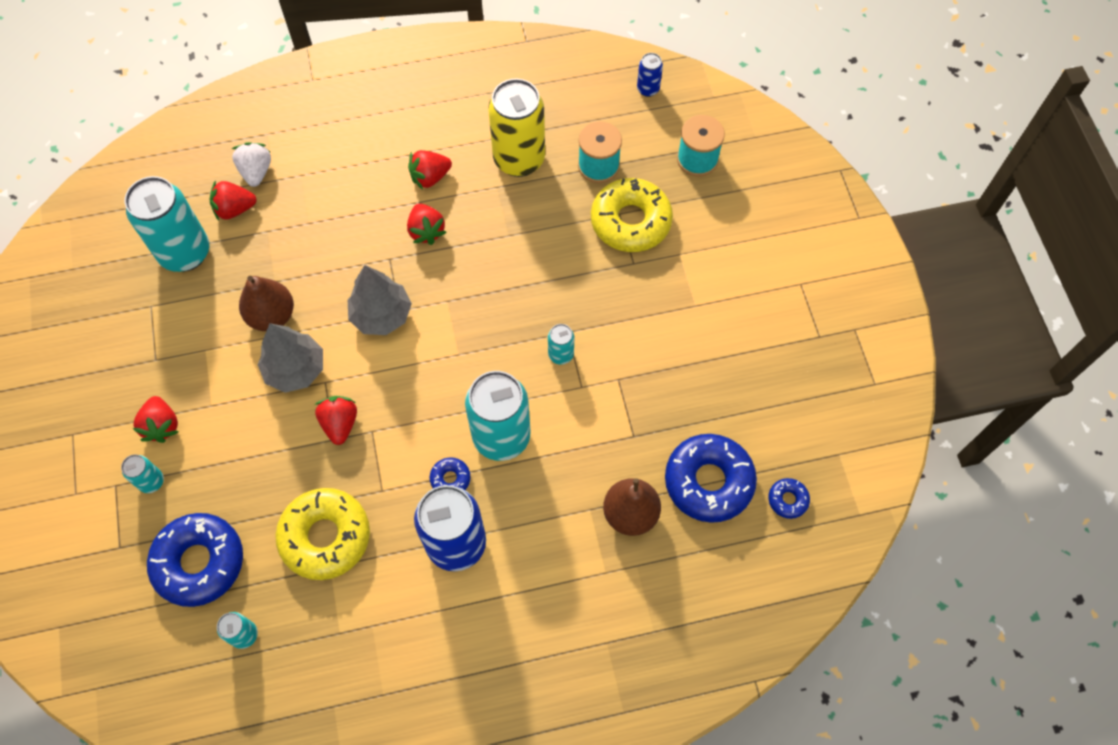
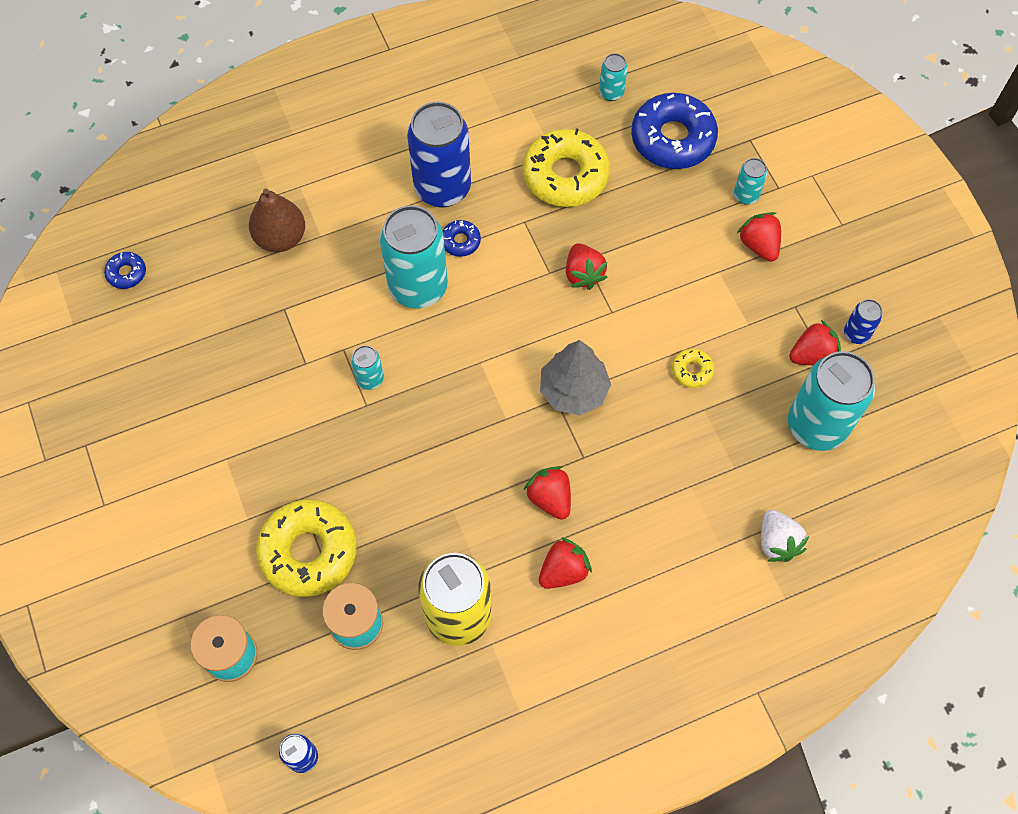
camera: 170 degrees right, 0 degrees up
(113, 325) = (856, 334): none -> blue can
(235, 209) = (782, 488): red strawberry -> red strawberry (812, 355)
(272, 316) = (692, 371): brown pear -> yellow donut
(295, 369) = (646, 319): grey tree -> none
(708, 481) = (205, 278): blue donut -> none

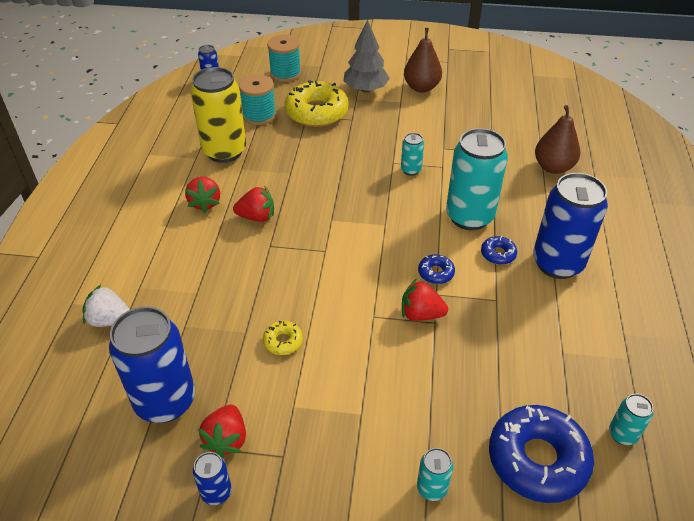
camera: 120 degrees right, 20 degrees down
(127, 273) = (559, 100): blue donut -> blue donut (436, 273)
(176, 448) = (421, 87): none -> brown pear
(565, 175) = (532, 349): yellow donut -> none
(573, 390) = (324, 262): grey tree -> grey tree (365, 89)
(759, 245) = (367, 465): red strawberry -> none
(816, 426) = (165, 401): turquoise can -> blue can

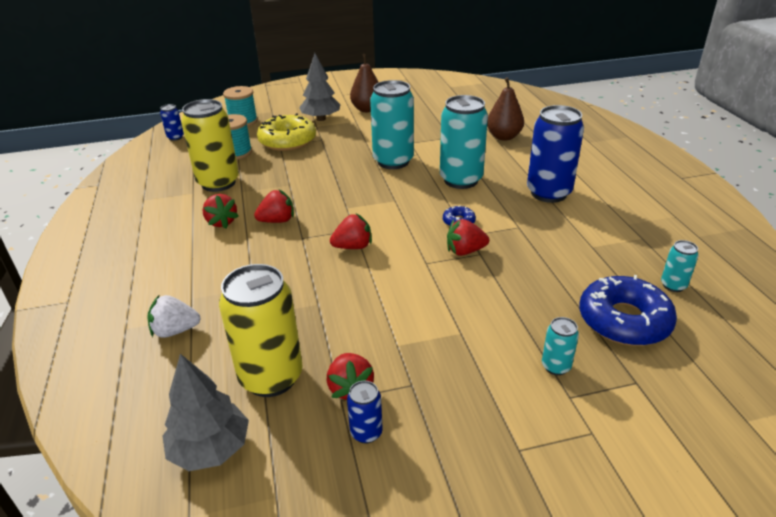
camera: 20 degrees left, 10 degrees down
(83, 458) = (211, 449): none -> grey tree
(165, 401) = (271, 377): blue can -> yellow can
(283, 341) = (357, 301): yellow donut -> none
(312, 272) = (353, 246): none -> red strawberry
(411, 170) = (393, 161): turquoise can -> turquoise can, size x2.19
(498, 254) = (499, 198): blue donut -> none

